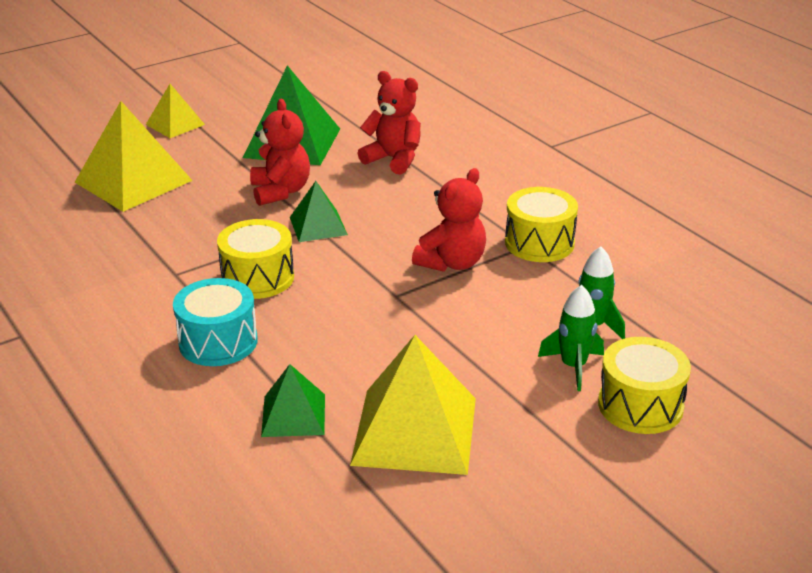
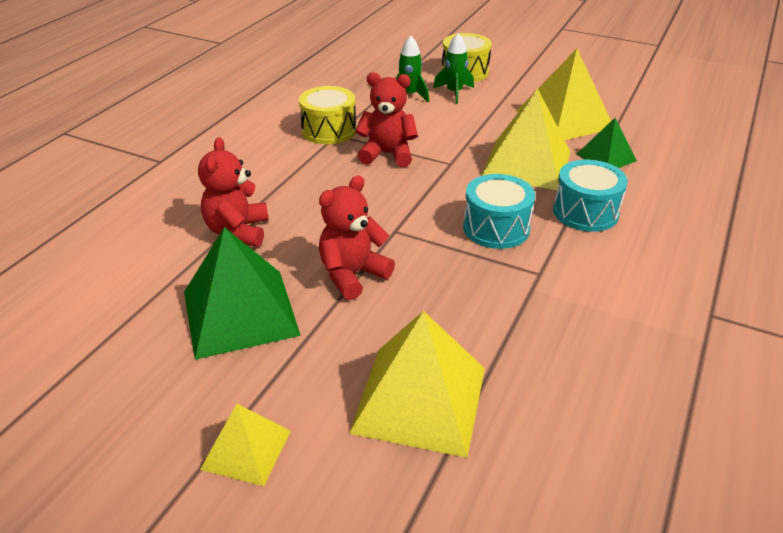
camera: 120 degrees left, 5 degrees up
(257, 278) = (496, 228): yellow drum -> turquoise drum
(318, 226) = (393, 229): green pyramid -> none
(342, 346) = (526, 164): none -> yellow pyramid

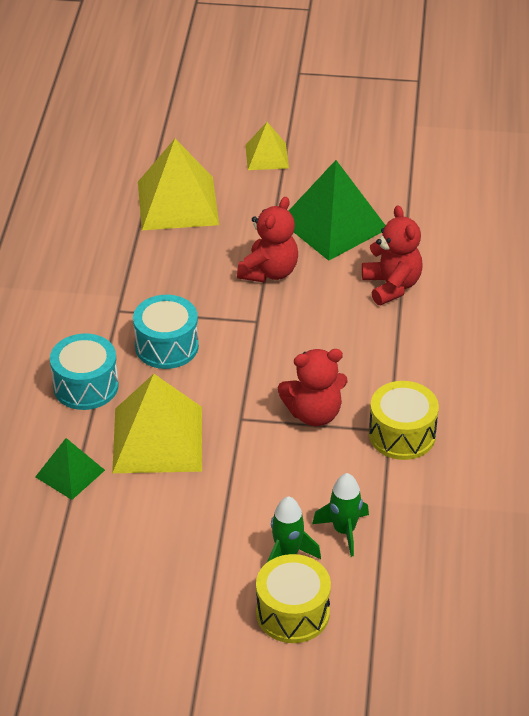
camera: 160 degrees right, 5 degrees up
(564, 119) = (127, 533): yellow pyramid -> none

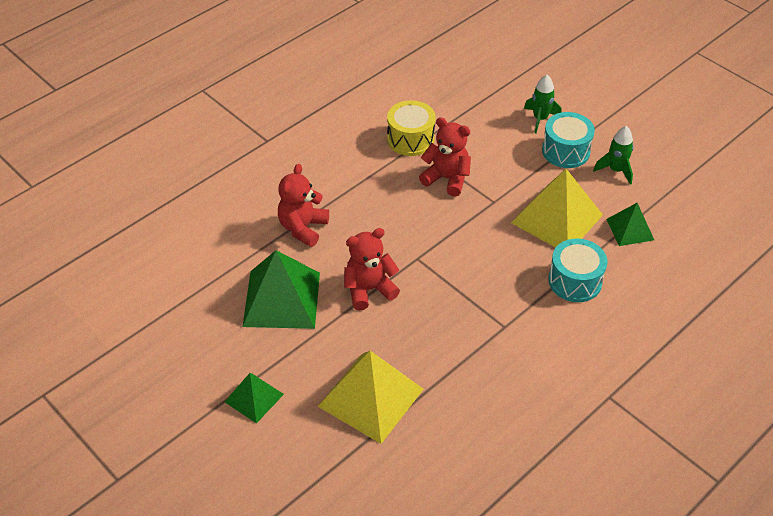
camera: 140 degrees left, 5 degrees up
(166, 346) = (495, 277): turquoise drum -> turquoise drum (566, 151)
(267, 156) = (254, 397): yellow pyramid -> green pyramid
(292, 613) = (564, 93): yellow drum -> none
(344, 531) = (498, 113): green rocket -> green rocket (616, 170)

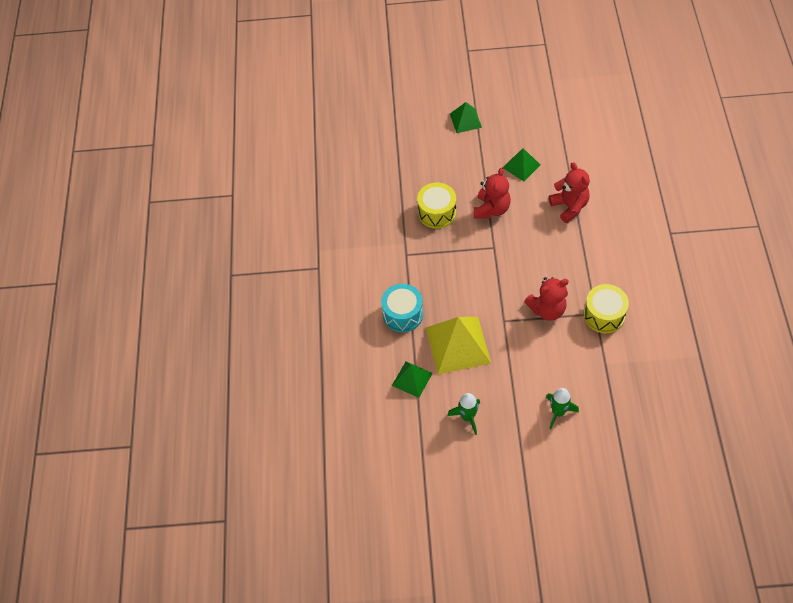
camera: 135 degrees right, 10 degrees up
(281, 299) = (521, 166): green pyramid -> green pyramid, size x0.55
(370, 397) = (420, 166): yellow pyramid -> none
(421, 335) = (437, 212): none -> yellow drum
(566, 151) = (512, 401): turquoise drum -> none

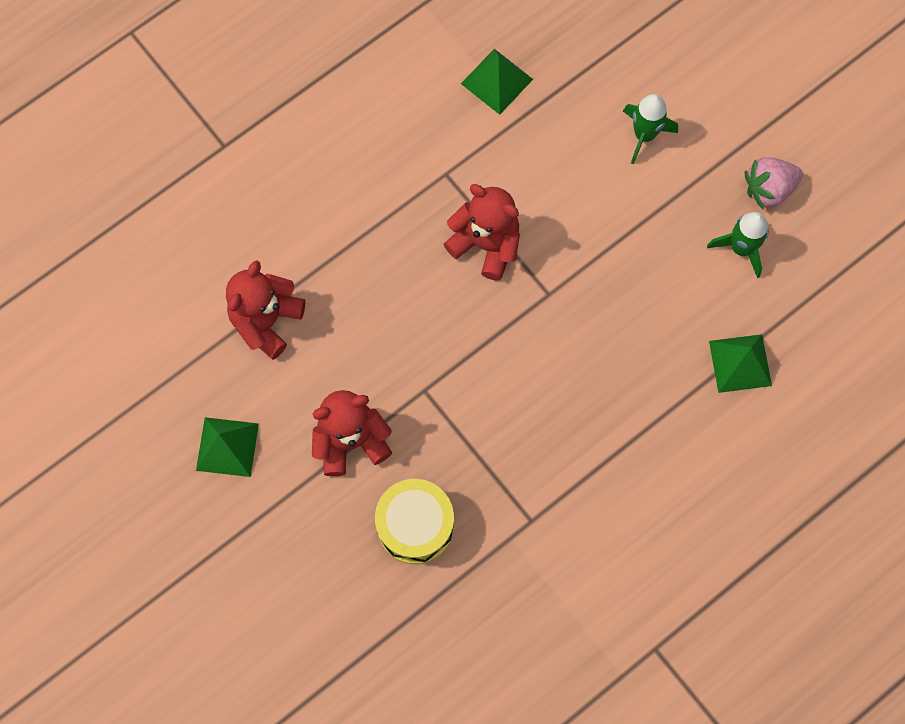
camera: 130 degrees left, 15 degrees up
(403, 314) = (643, 450): turquoise drum -> none
(458, 345) = (637, 334): yellow pyramid -> none
(465, 120) = (180, 608): green pyramid -> green pyramid (496, 81)
(489, 451) = (768, 189): none -> pink strawberry
(604, 315) = (441, 160): yellow drum -> none

